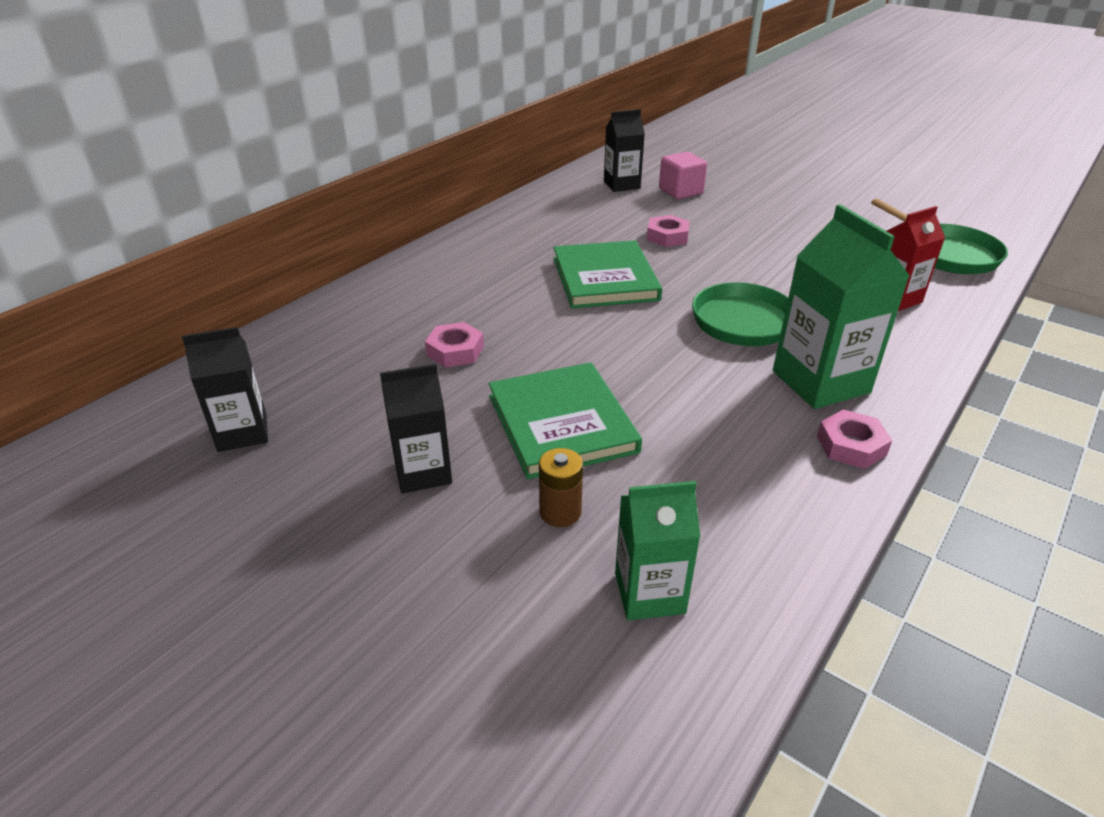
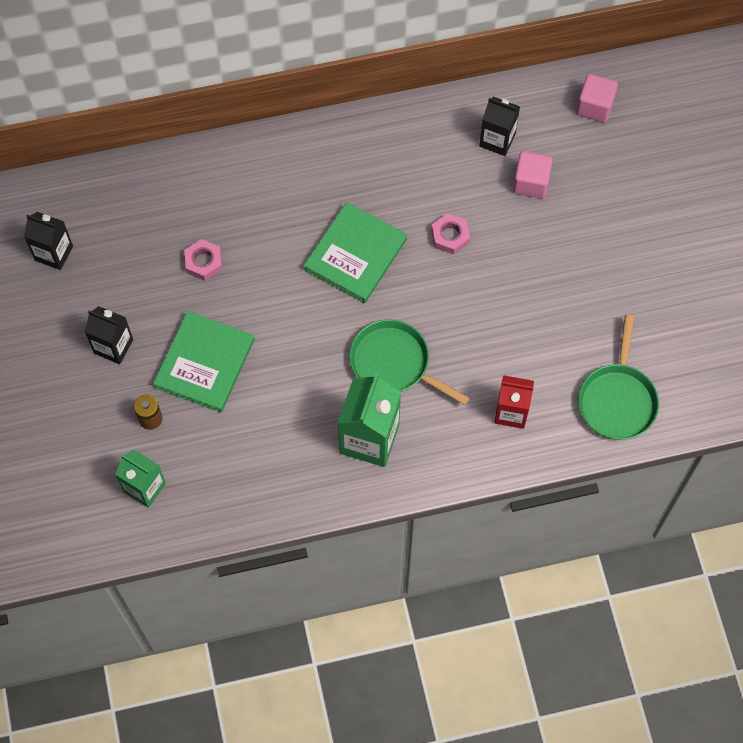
camera: 40 degrees right, 30 degrees up
(663, 150) = (594, 106): none -> pink cube
(851, 445) = (326, 488): pink nut -> none

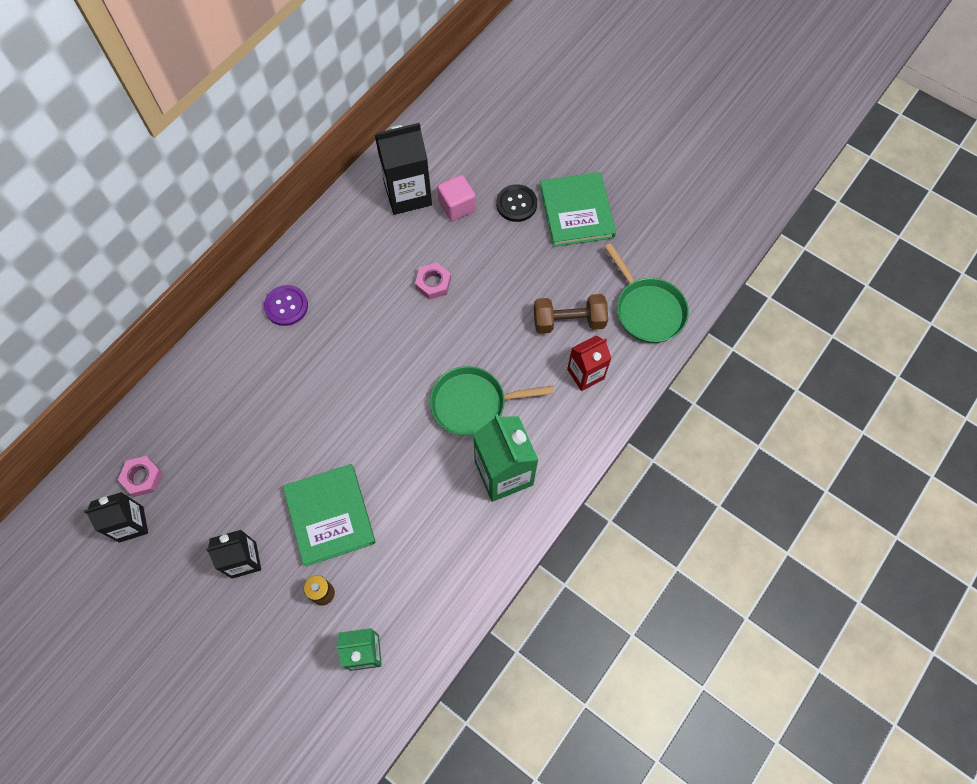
camera: 40 degrees left, 0 degrees up
(203, 262) = (263, 439): pink nut -> pink nut (142, 477)
(311, 165) = (286, 306): none -> purple button
(355, 254) = (376, 346): green book -> green book (576, 211)
(497, 140) = (408, 194): black carton -> black carton, size x1.58
(538, 357) = (568, 321): none -> brown dumbbell
(586, 219) = (516, 204): none -> black button
(594, 106) = (455, 126): pink cube -> none

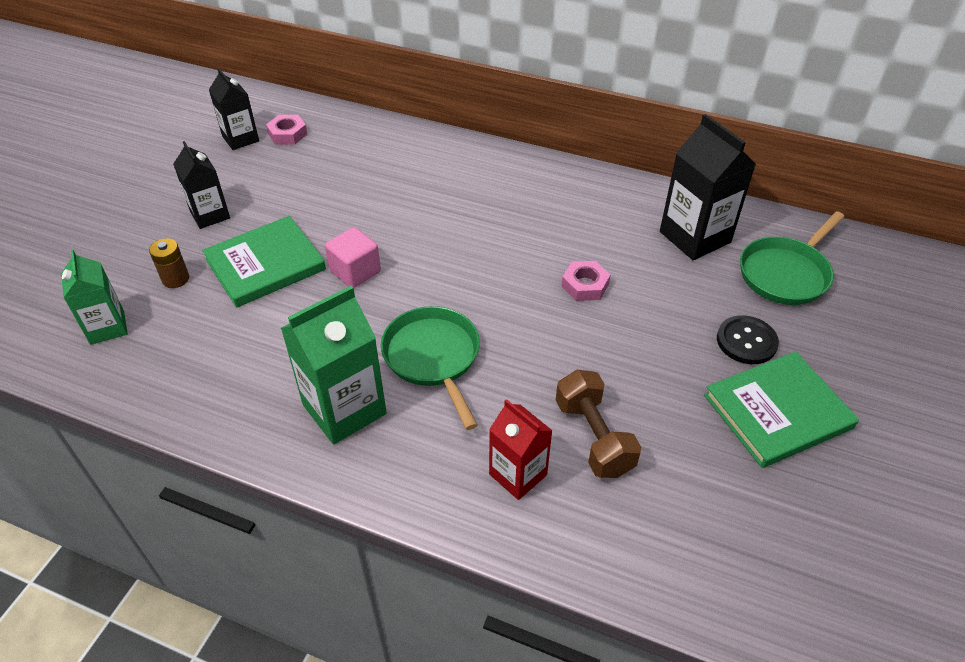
camera: 75 degrees right, 20 degrees down
(286, 306) = (501, 178): purple button -> none
(457, 206) = (705, 284): pink cube -> pink cube (355, 271)
(647, 310) = (659, 538): green pan -> green pan (786, 273)

